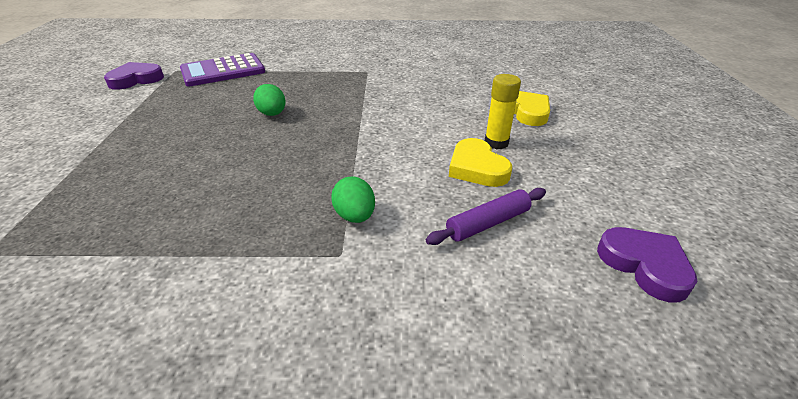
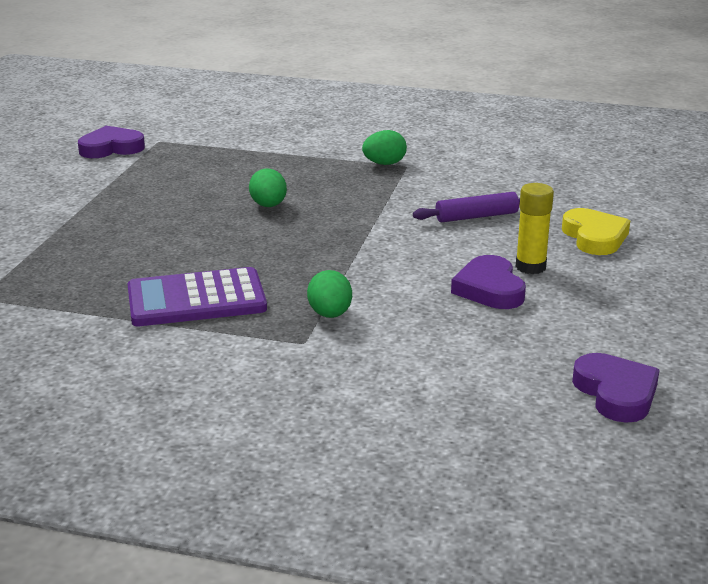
camera: 15 degrees right, 10 degrees down
(223, 71) = (218, 147): purple calculator -> purple calculator (196, 299)
(350, 71) = (384, 164): none -> green egg
(477, 168) = (489, 289): yellow heart -> purple heart
(487, 223) = (470, 338): purple rolling pin -> purple rolling pin (476, 216)

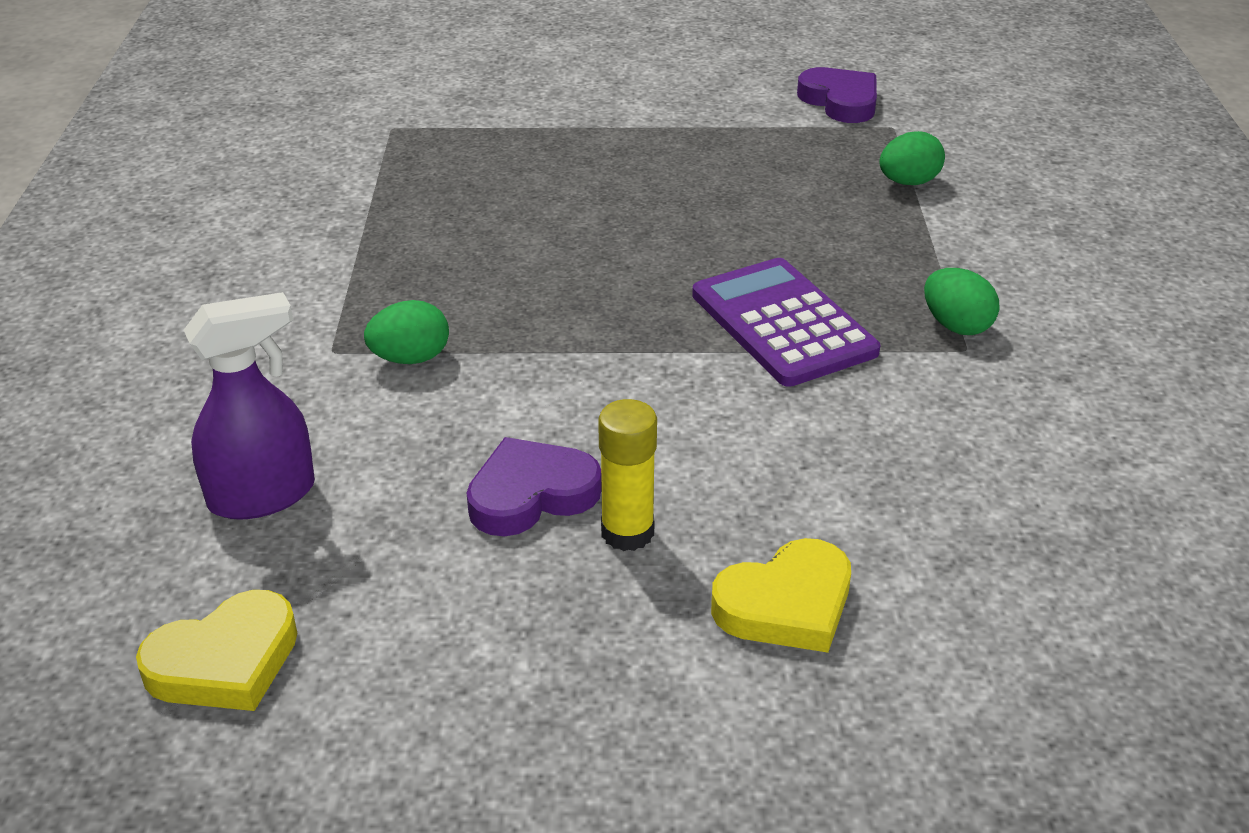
camera: 75 degrees right, 10 degrees up
(196, 299) = (424, 253): purple calculator -> purple calculator (783, 323)
(268, 205) = (725, 251): green egg -> green egg (908, 182)
(461, 375) = (263, 495): none -> purple spray bottle
(476, 216) = (798, 451): purple rolling pin -> none
(616, 393) = (225, 661): purple heart -> yellow heart

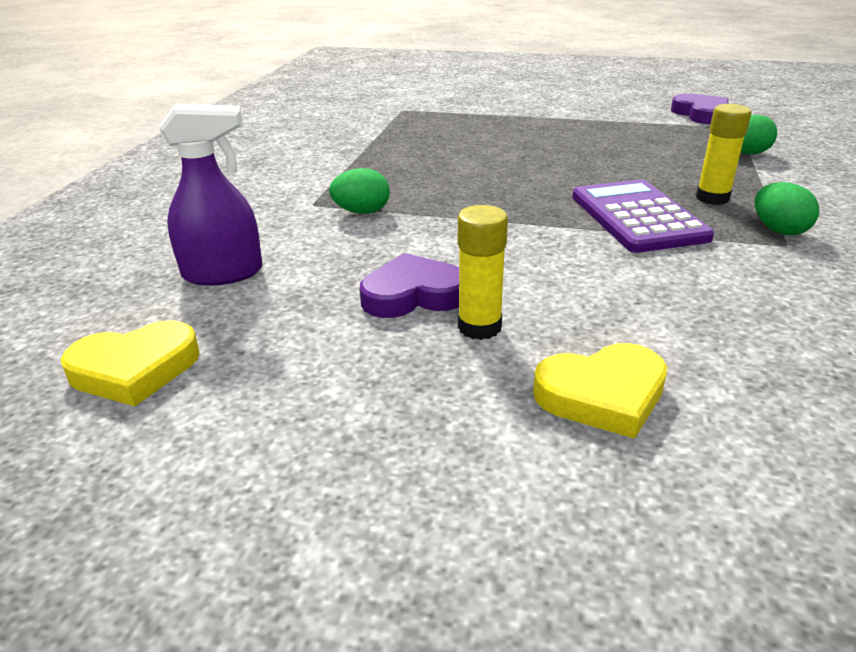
camera: 15 degrees right, 5 degrees down
(872, 277) = (712, 198): none -> yellow glue stick

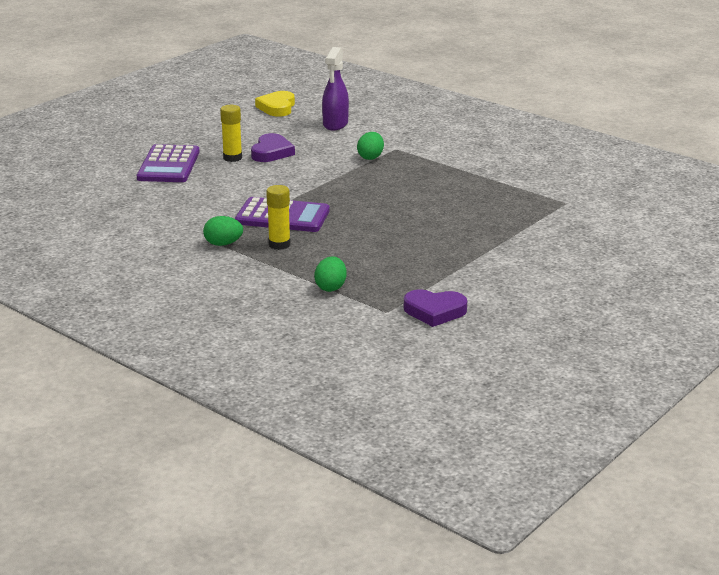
camera: 115 degrees right, 5 degrees down
(602, 395) = (168, 165): yellow heart -> purple calculator

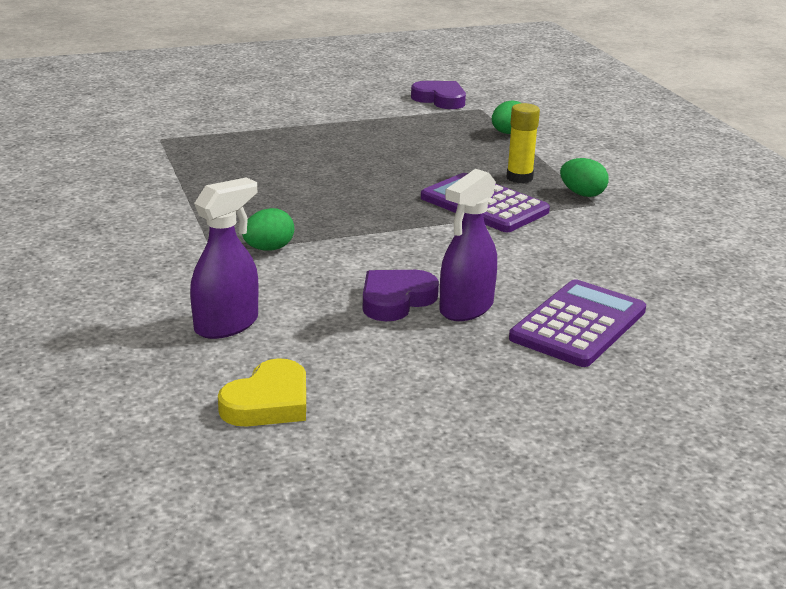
camera: 150 degrees left, 0 degrees up
(232, 158) = (466, 308): yellow glue stick -> purple spray bottle

